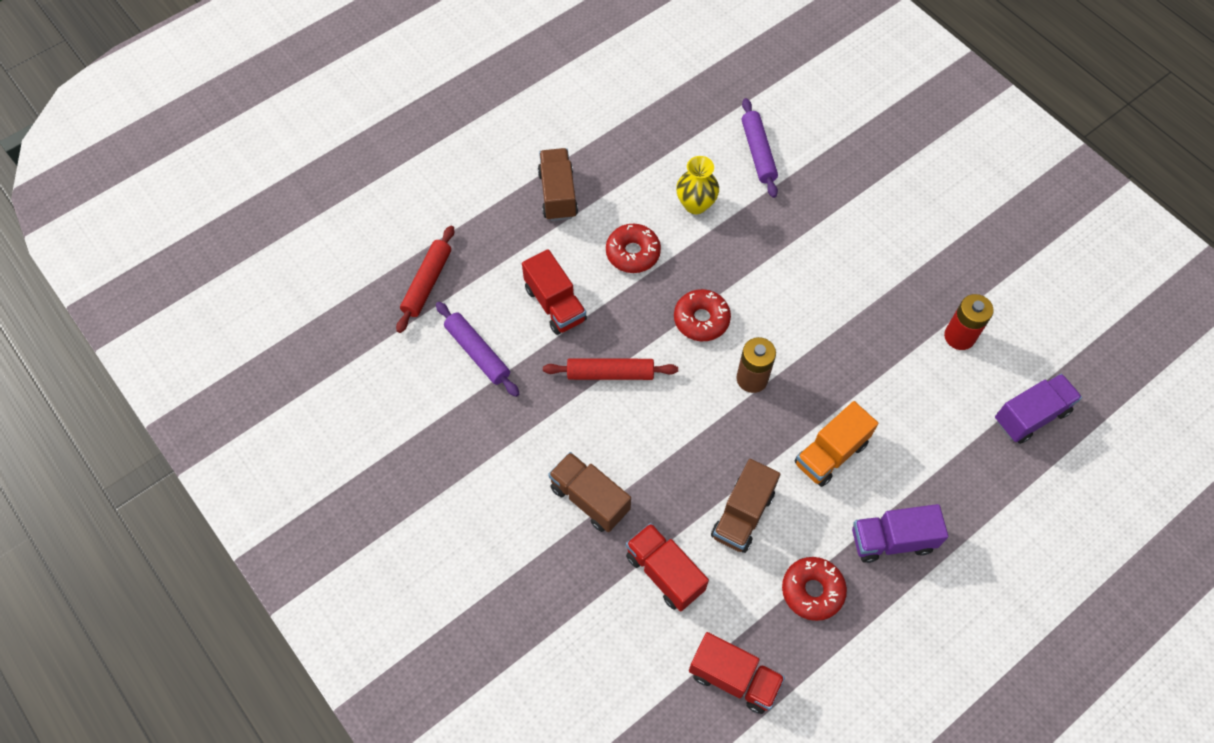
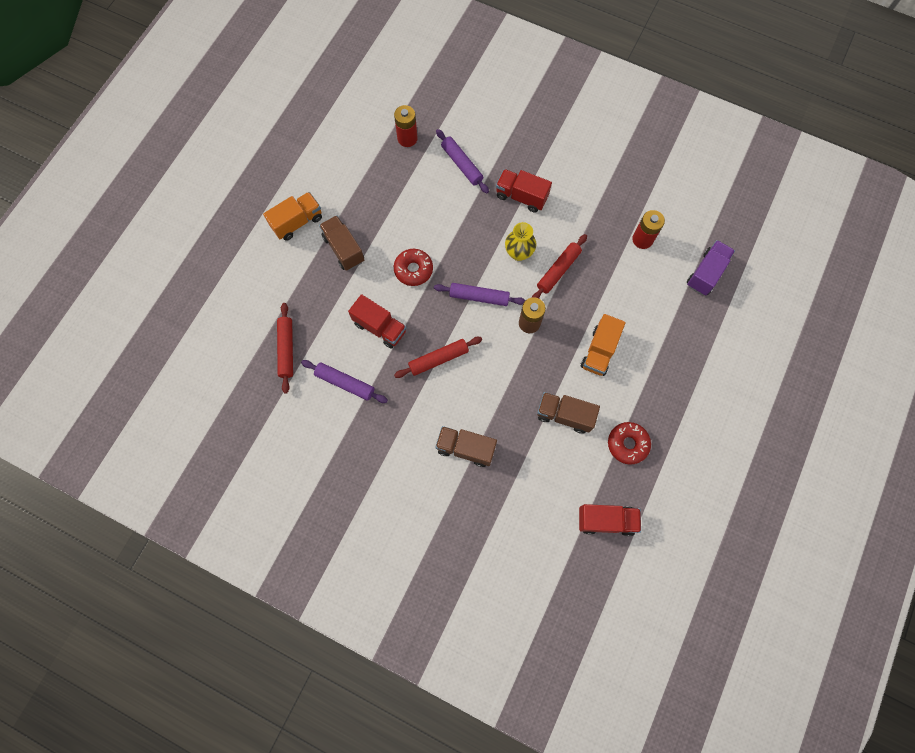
camera: 25 degrees left, 10 degrees up
(517, 142) = (297, 222): none -> orange truck
(664, 573) = (534, 474): red truck -> red truck (521, 197)
(695, 204) = (438, 218): yellow vase -> yellow vase (518, 253)
(701, 319) = (479, 297): red donut -> purple rolling pin
(703, 96) = (407, 138): none -> red battery
(742, 515) = (564, 415): brown truck -> brown truck turned 105 degrees clockwise
(823, 329) = (558, 270): none -> red rolling pin
(892, 540) = (659, 390): purple truck -> none

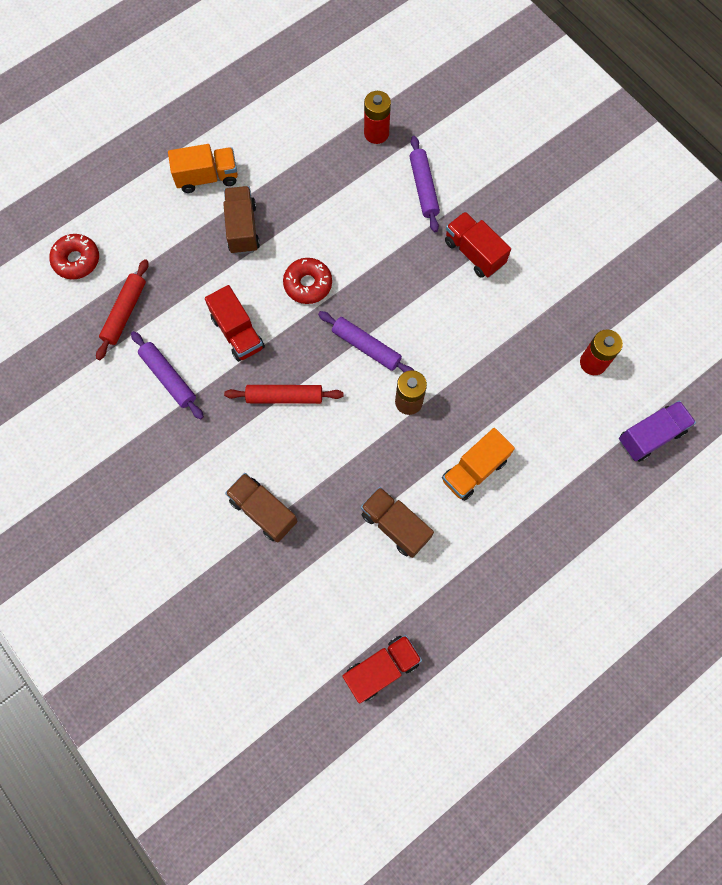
camera: 25 degrees right, 0 degrees up
(518, 253) = (437, 316): yellow vase -> none
(558, 270) = (473, 356): red rolling pin -> none
(606, 520) = (381, 668): red truck -> red truck turned 60 degrees counterclockwise
(627, 444) = (452, 592): red donut -> red donut (77, 260)

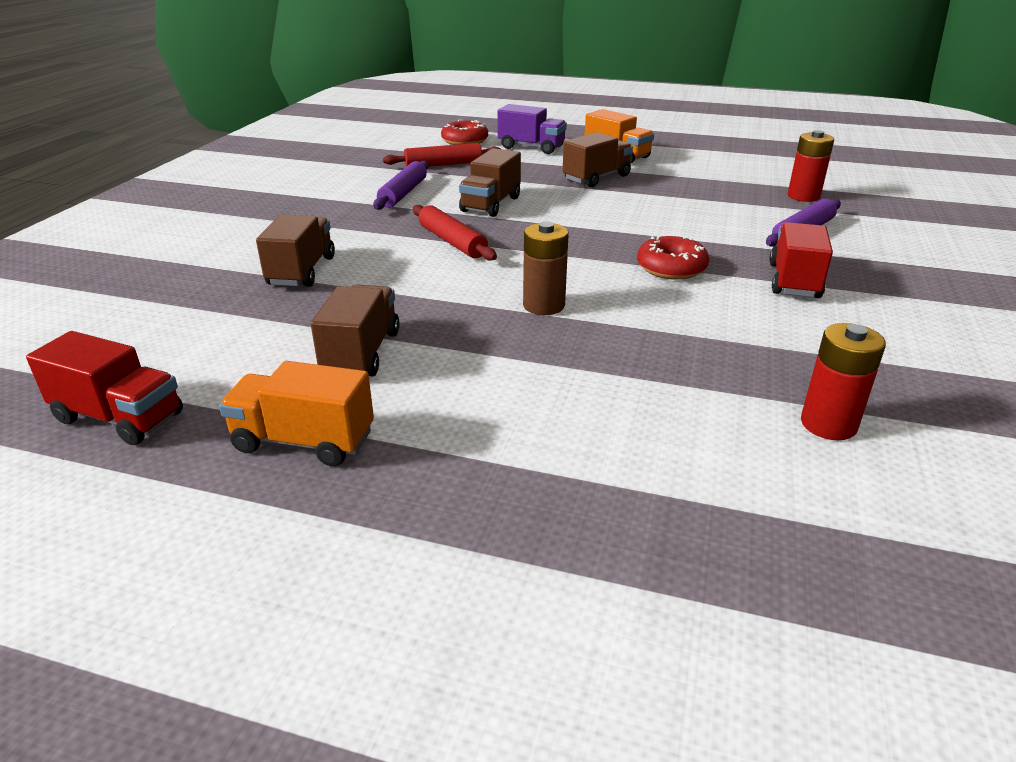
camera: 55 degrees right, 40 degrees down
(238, 332) = (491, 204): red truck -> brown truck
(308, 284) = (592, 216): red donut -> red donut (671, 268)
(366, 347) = (573, 261): purple rolling pin -> none
(474, 470) = (511, 383): orange truck -> orange truck (303, 441)
(650, 436) = (819, 548): purple truck -> purple truck (531, 147)

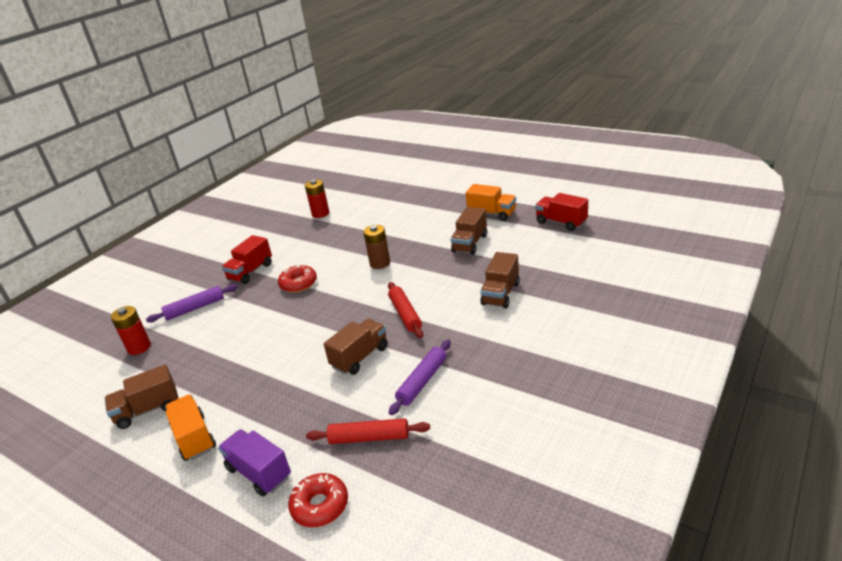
camera: 160 degrees left, 0 degrees up
(596, 178) = (251, 392): brown truck -> brown truck (148, 410)

